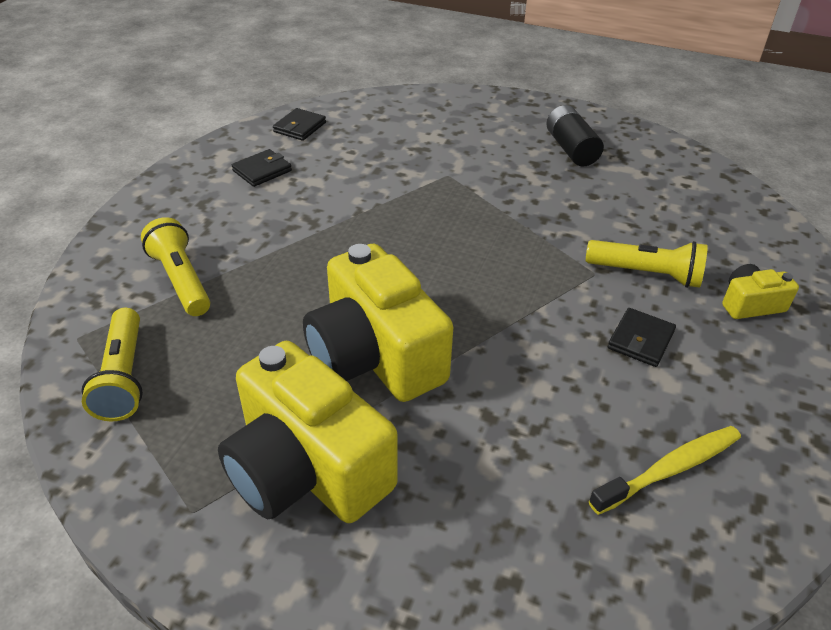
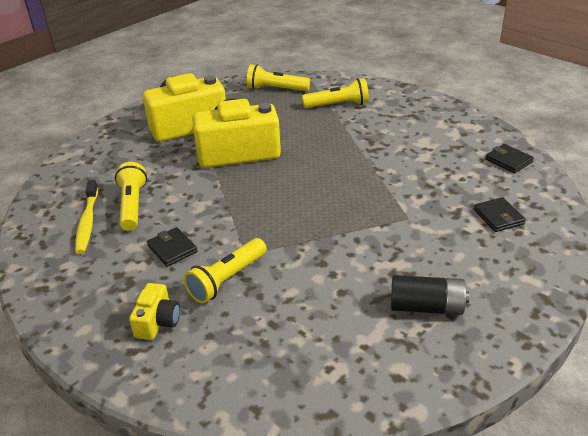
camera: 115 degrees right, 5 degrees down
(262, 171) = (445, 138): black wallet -> black wallet (498, 217)
(591, 429) = (132, 205): none -> yellow flashlight

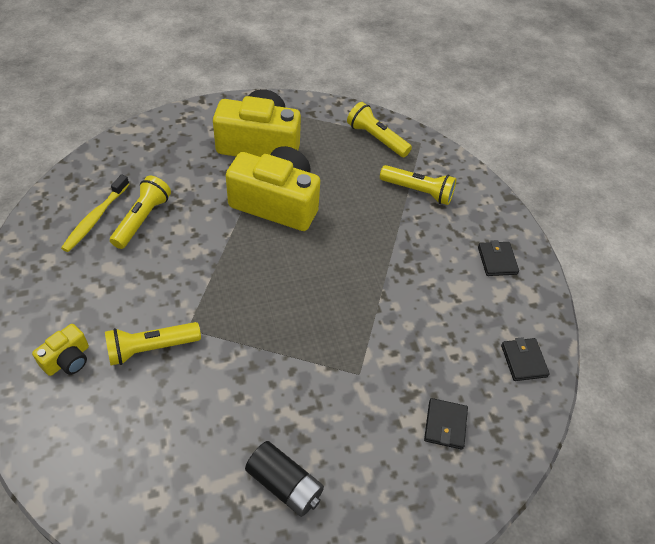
camera: 25 degrees right, 15 degrees up
(172, 249) = (136, 288): black wallet -> black wallet (497, 260)

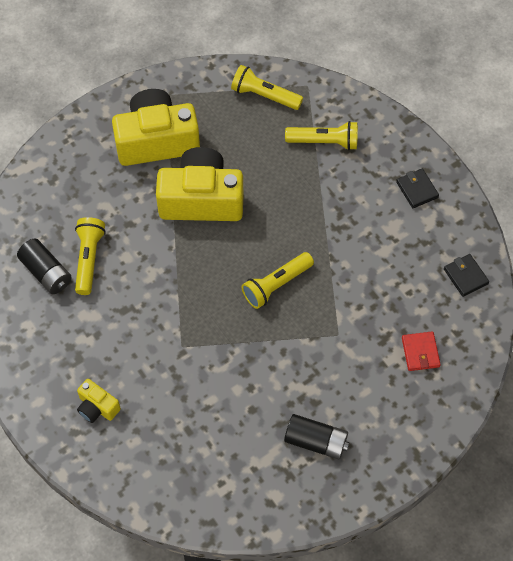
camera: 15 degrees left, 10 degrees up
(67, 359) = (97, 407): yellow camera -> yellow camera turned 105 degrees clockwise
(96, 218) = (46, 272): yellow toothbrush -> black battery
(151, 348) = (160, 373): yellow flashlight -> yellow flashlight (276, 285)
(445, 425) = (420, 352): black wallet -> red wallet

